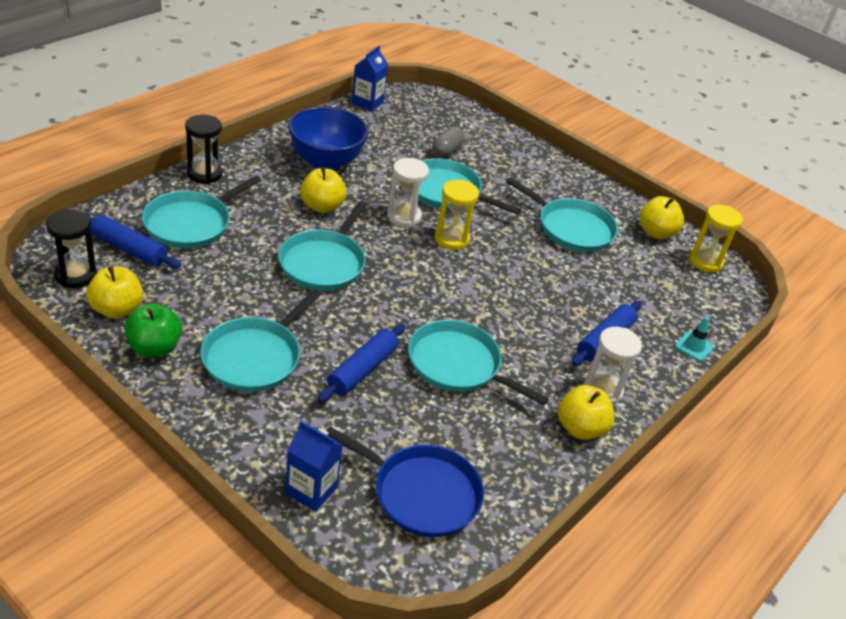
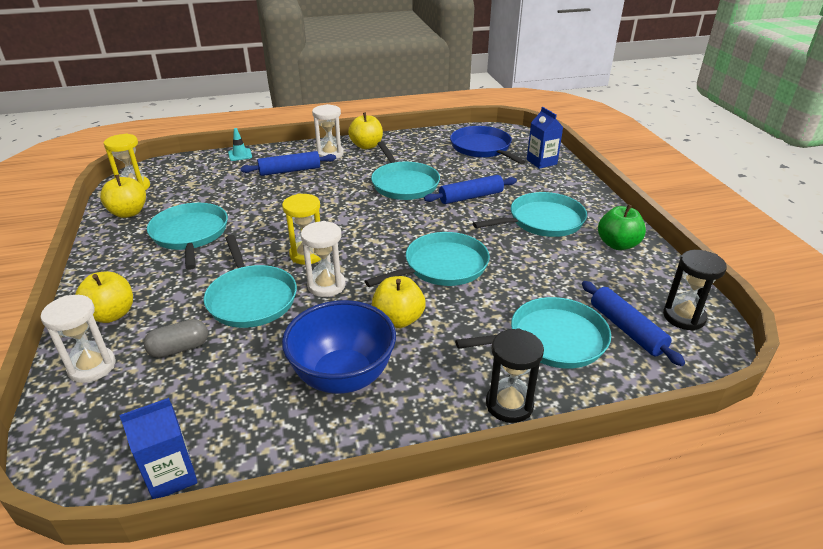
camera: 140 degrees left, 5 degrees down
(117, 309) = (645, 278): yellow apple -> yellow apple (111, 314)
(481, 130) = (92, 367): none -> white hourglass

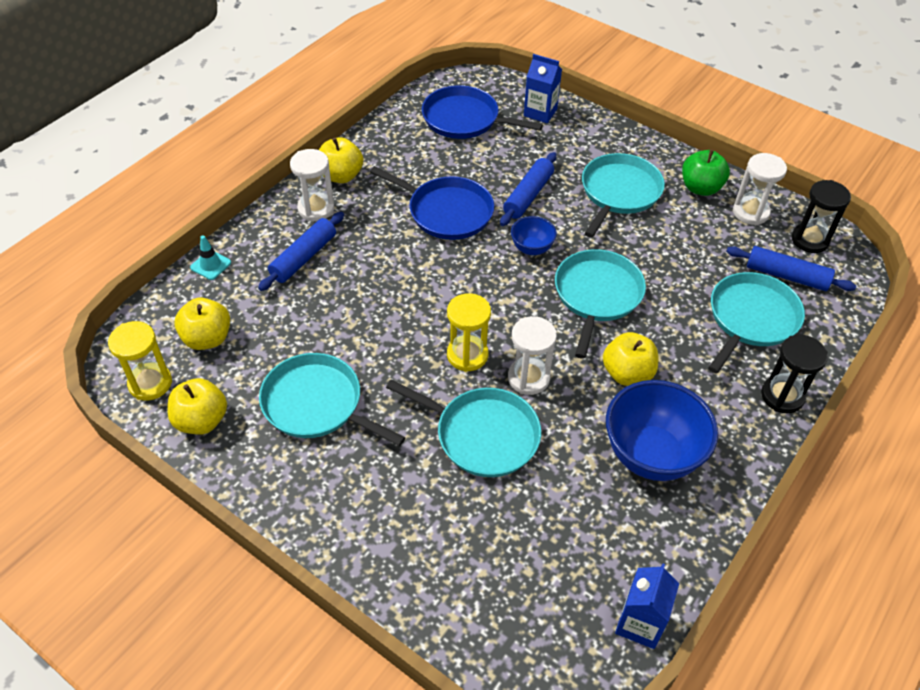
camera: 40 degrees left, 15 degrees up
(92, 367) = (443, 597): white hourglass -> white hourglass (750, 212)
(111, 314) = (378, 540): yellow apple -> yellow apple (207, 338)
(179, 348) = (492, 525): grey capsule -> none
(404, 184) = (446, 212): turquoise pan -> blue pan
(432, 223) = (532, 248): none -> blue bowl

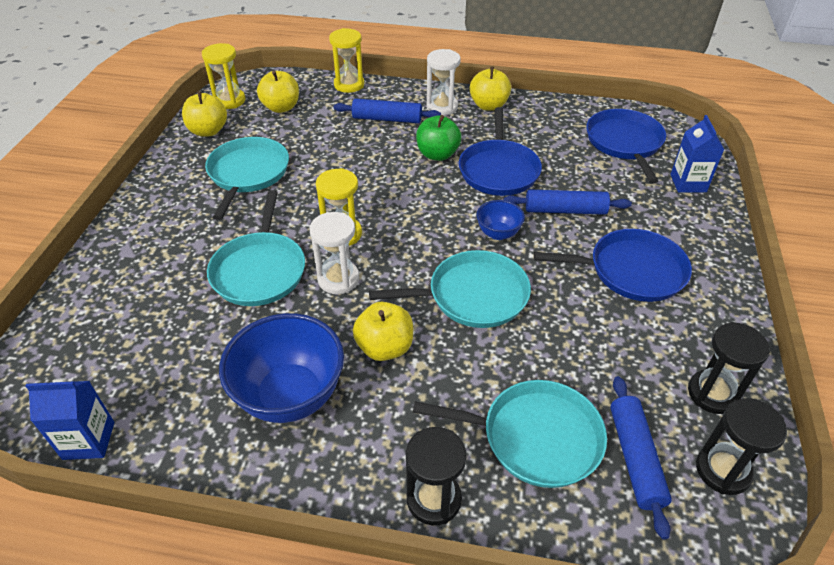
camera: 65 degrees right, 5 degrees down
(210, 265) = (349, 85): turquoise traffic cone -> yellow hourglass
(619, 193) = (631, 271): turquoise pan -> blue pan
(700, 188) = (707, 335): green apple -> green apple (437, 154)
(750, 212) = (712, 393): white hourglass -> black hourglass

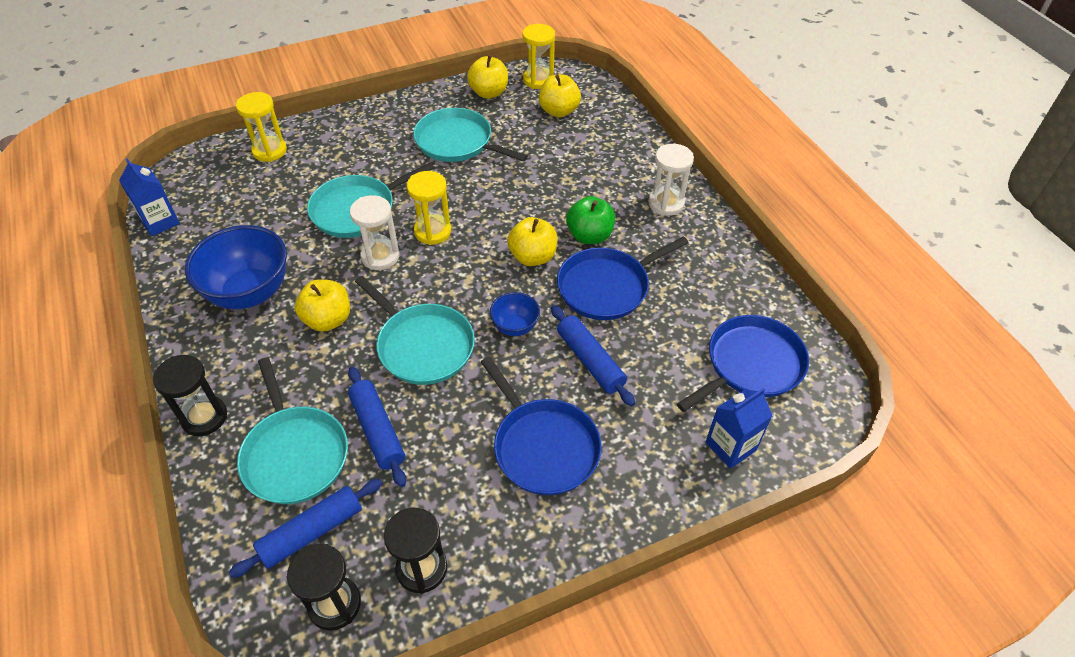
camera: 55 degrees right, 5 degrees up
(247, 174) = (457, 142): turquoise pan -> turquoise pan turned 120 degrees counterclockwise
(349, 85) = (634, 130): yellow hourglass -> yellow hourglass (269, 151)
(387, 119) = (608, 178): blue rolling pin -> blue rolling pin (377, 430)
(488, 105) = (704, 234): yellow apple -> yellow apple (532, 257)

